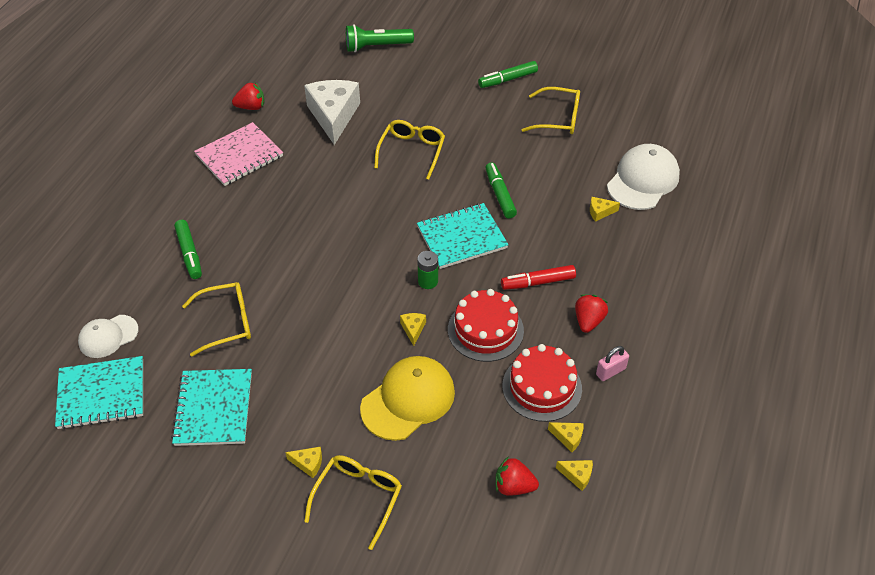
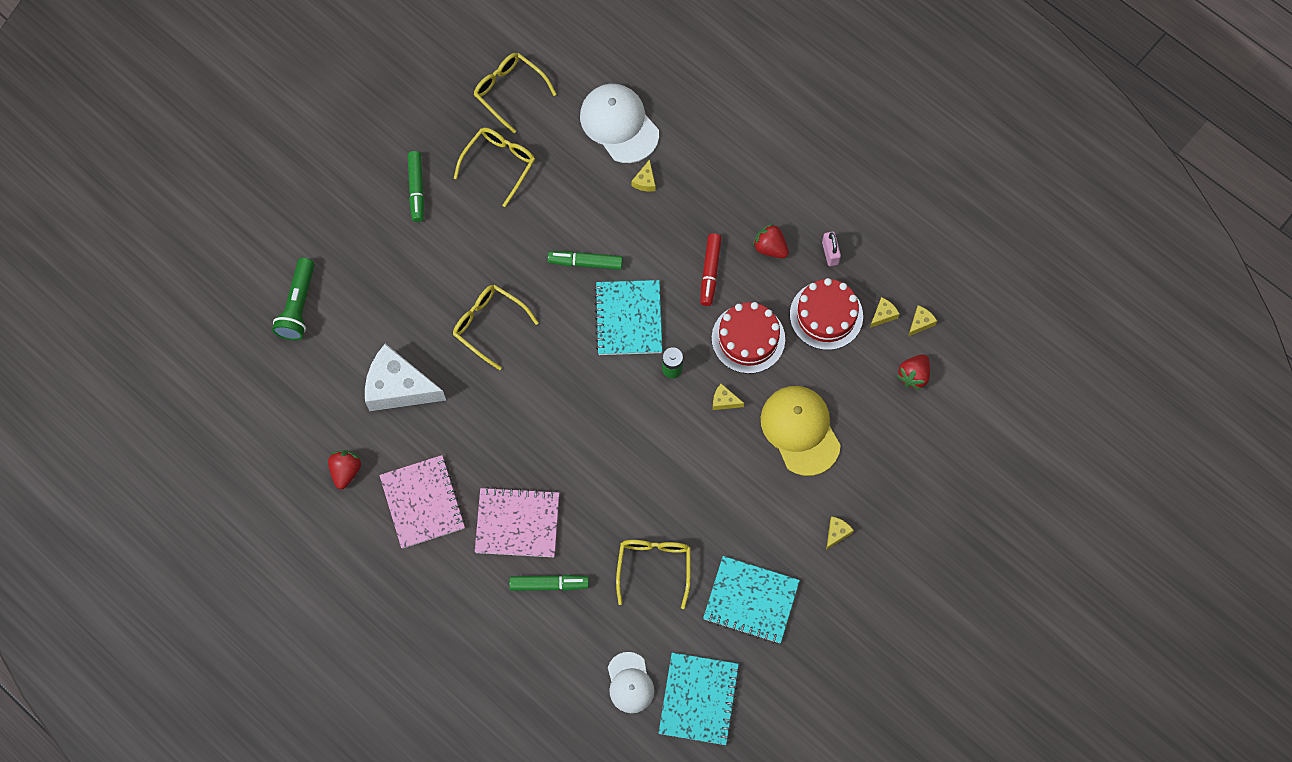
camera: 70 degrees left, 20 degrees up
(240, 218) = (517, 523): none -> pink notebook
(358, 498) = (883, 501): yellow glasses -> yellow glasses (509, 91)

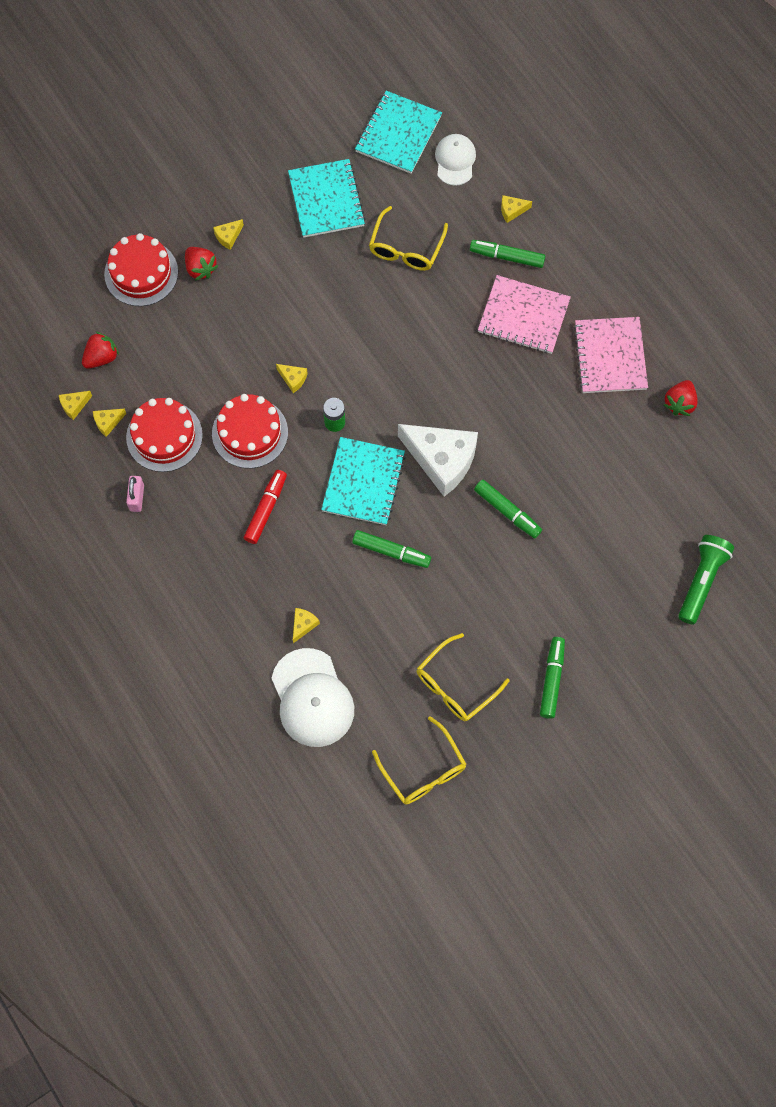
camera: 165 degrees left, 0 degrees up
(399, 387) = (612, 471): white cheese -> white cheese (441, 460)
(489, 325) = (507, 511): yellow glasses -> green marker
(556, 639) = (512, 210): none -> yellow cheese
(751, 600) = (326, 200): turquoise notebook -> turquoise notebook turned 45 degrees clockwise
(770, 247) = (196, 519): red strawberry -> red strawberry (200, 268)
(800, 430) = (229, 334): yellow cap -> none
(909, 471) = (141, 273): none -> red cake

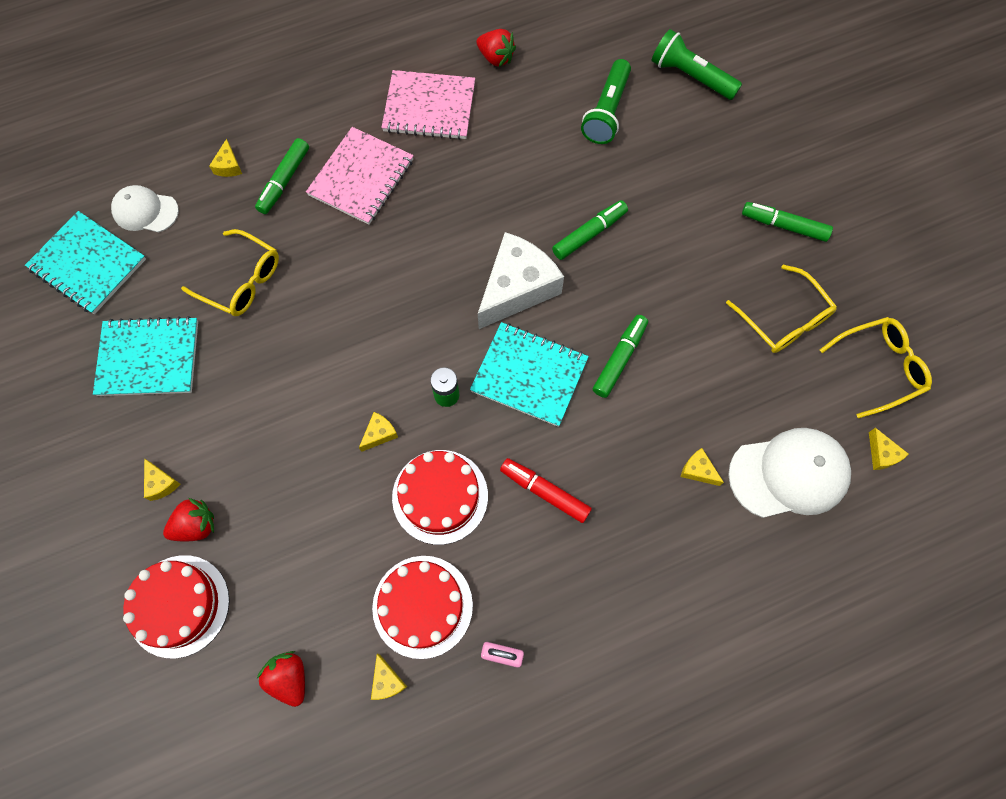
camera: 80 degrees left, 0 degrees up
(74, 405) = (351, 726): yellow cheese -> yellow cheese (881, 454)
(641, 509) = (607, 112): none -> green flashlight

